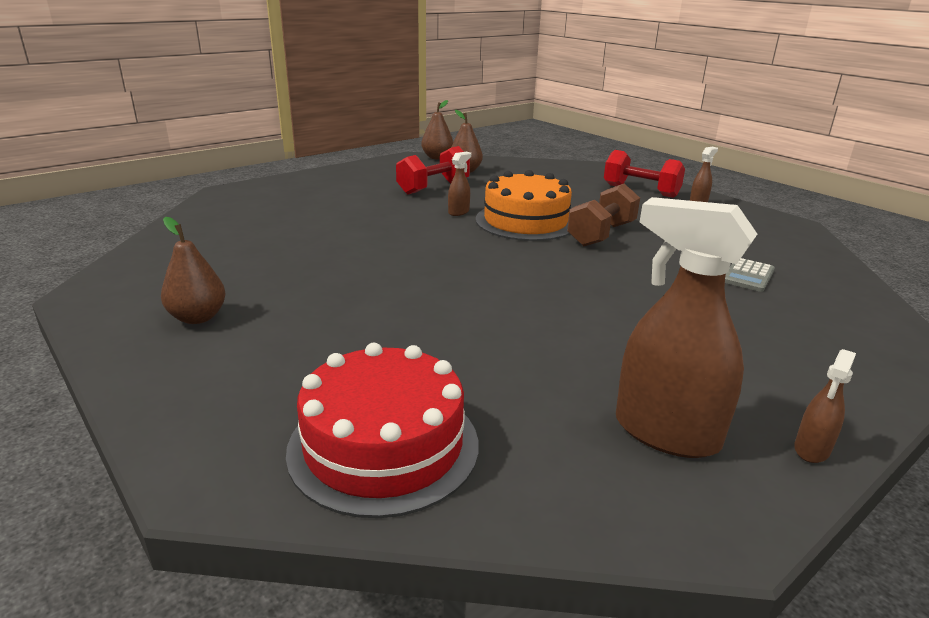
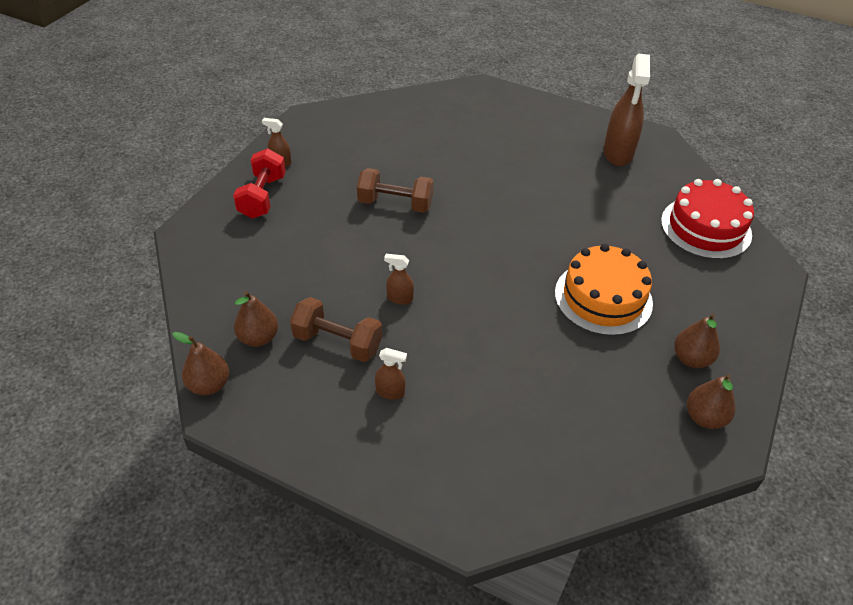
camera: 115 degrees left, 20 degrees up
(133, 295) = (704, 417): none -> brown pear
(433, 188) = (337, 342): red dumbbell -> brown dumbbell
(525, 221) = (394, 250): orange cake -> orange cake (603, 298)
(748, 276) = (424, 135): grey calculator -> none
(811, 450) = (593, 118): brown spray bottle -> brown spray bottle (390, 392)

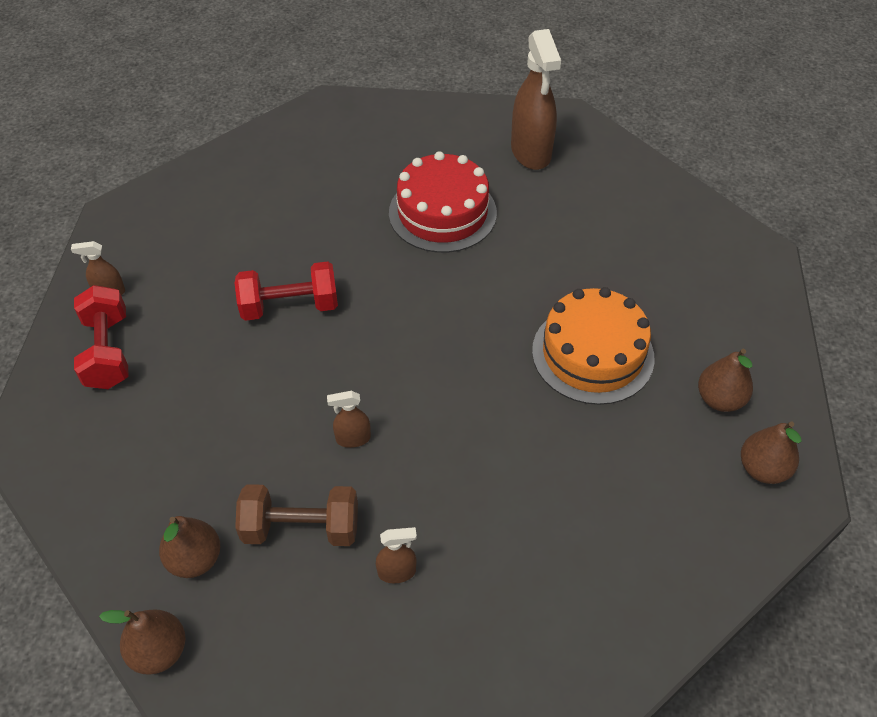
camera: 20 degrees left, 5 degrees up
(395, 204) = (290, 306): brown dumbbell -> red dumbbell
(705, 227) = (668, 222): red cake -> red cake (442, 213)

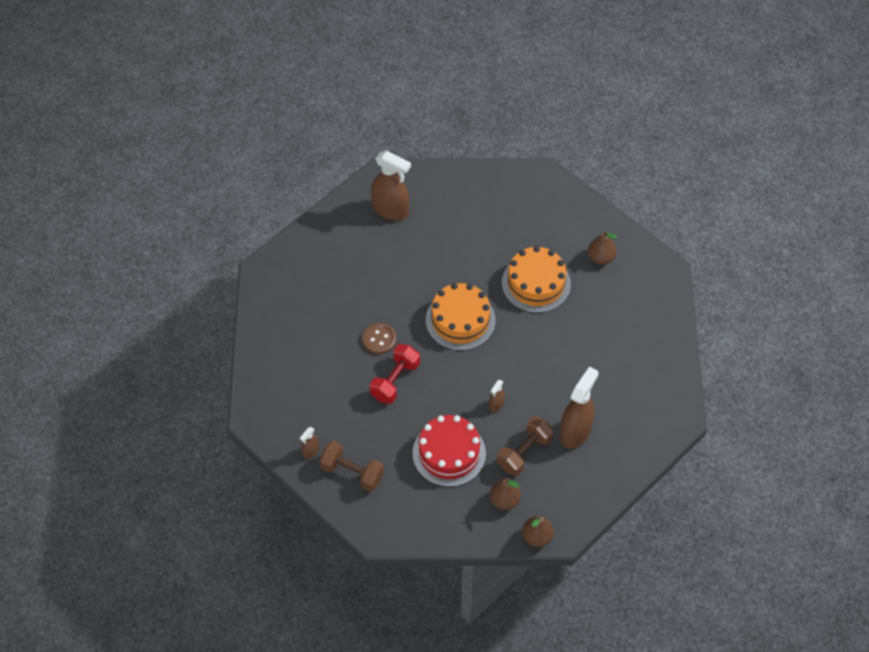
camera: 50 degrees left, 5 degrees up
(108, 352) = (352, 472): red dumbbell -> brown dumbbell
(337, 253) = (379, 339): none -> brown button
(397, 572) = (575, 432): brown spray bottle -> brown spray bottle, size x2.16
(442, 213) = (395, 277): red cake -> red cake (449, 453)
(448, 312) = (460, 320): none -> orange cake
(762, 469) = (644, 272): brown pear -> none

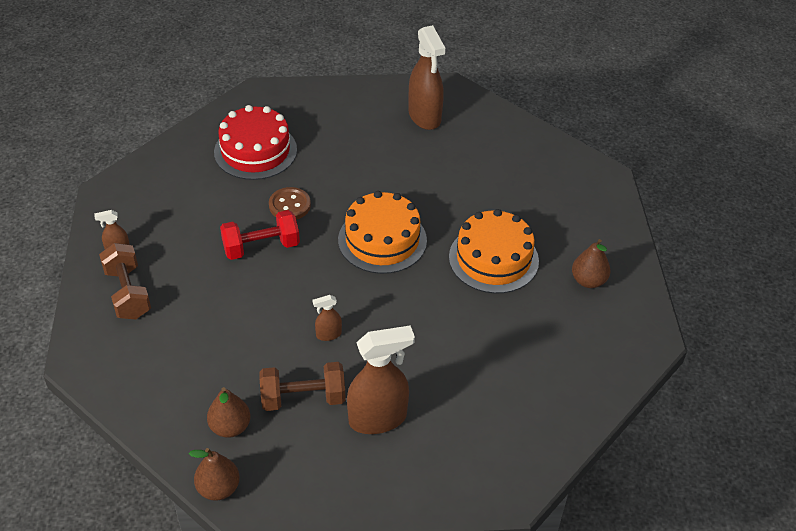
camera: 40 degrees right, 10 degrees down
(449, 453) = (232, 343): red cake -> red cake (255, 151)

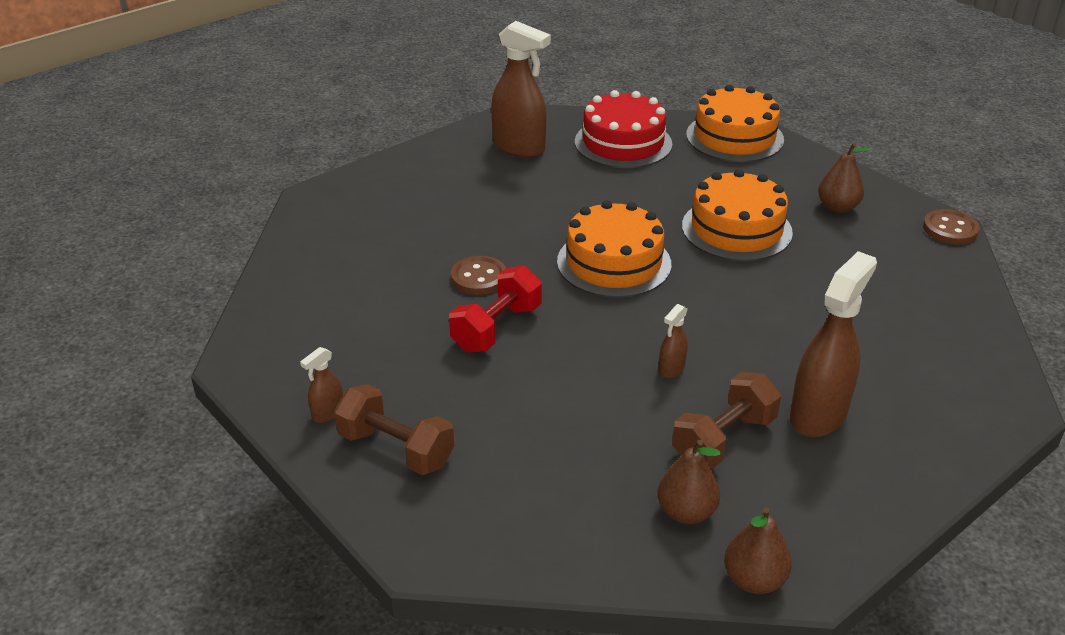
camera: 35 degrees left, 10 degrees down
(255, 151) = (377, 247): red cake -> red cake (623, 143)
(587, 183) = (734, 137): none -> orange cake
(650, 344) = (950, 229): none -> brown button

